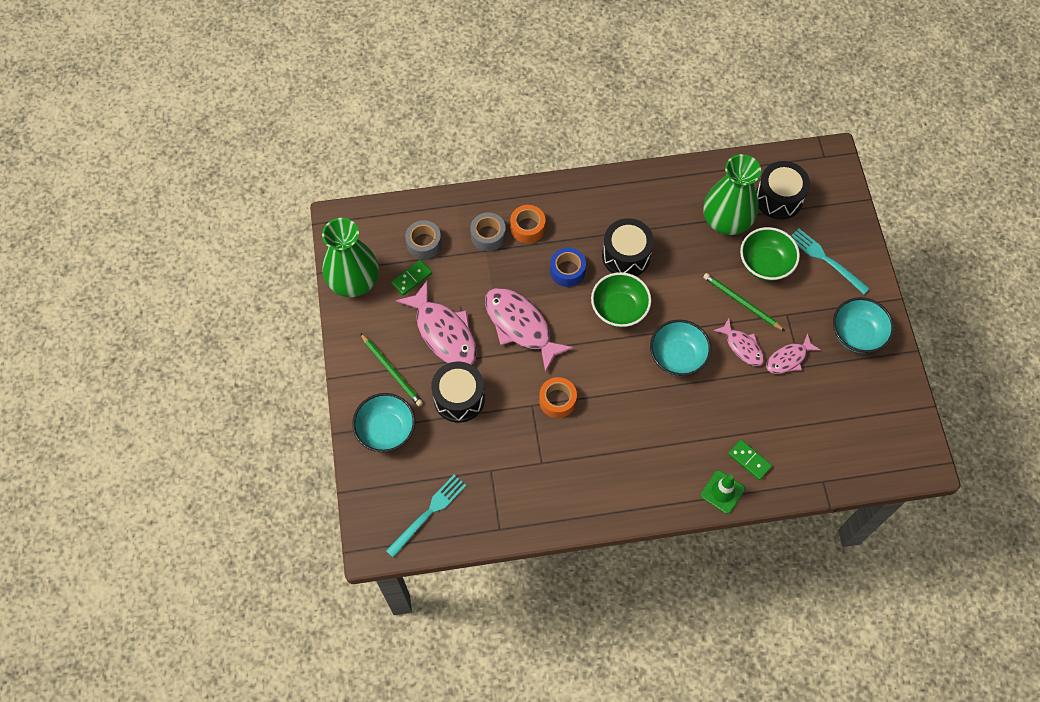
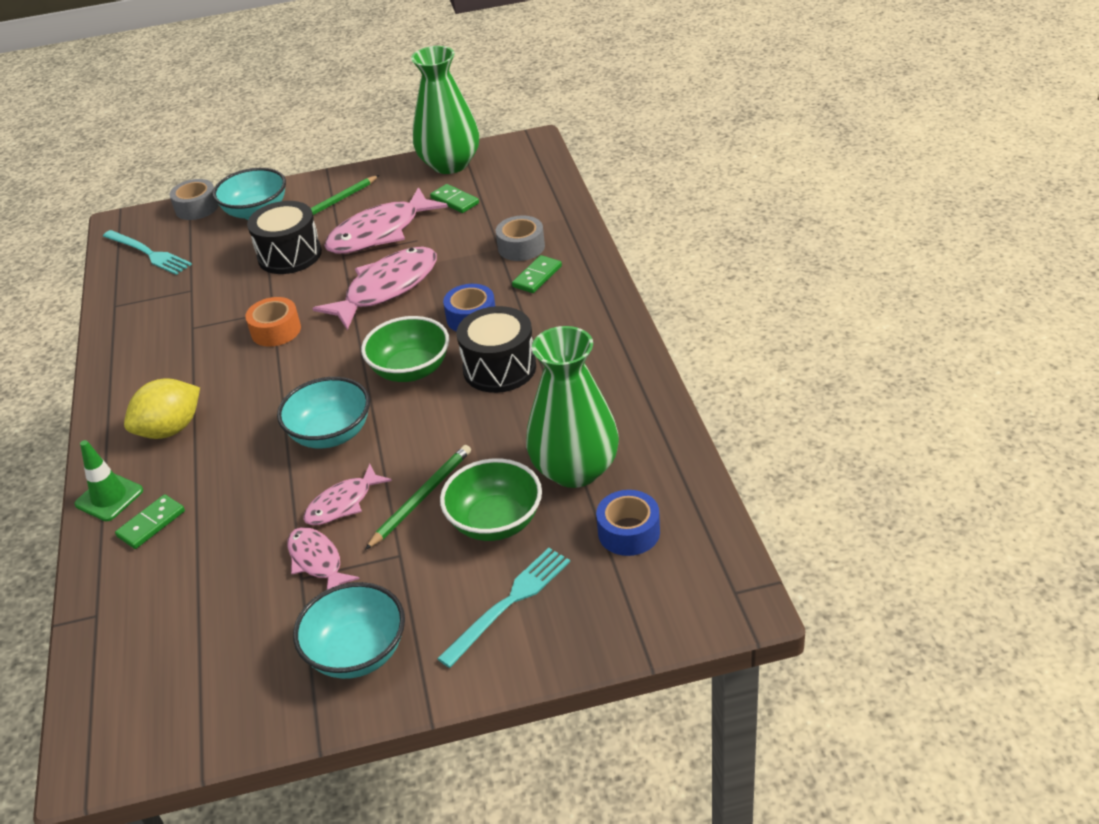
camera: 90 degrees right, 25 degrees down
(424, 243) = (505, 202): grey tape -> grey tape (197, 208)
(527, 228) = (537, 276): orange tape -> green domino
(659, 461) = (170, 429): none -> yellow lemon
(778, 198) = (629, 532): black drum -> blue tape

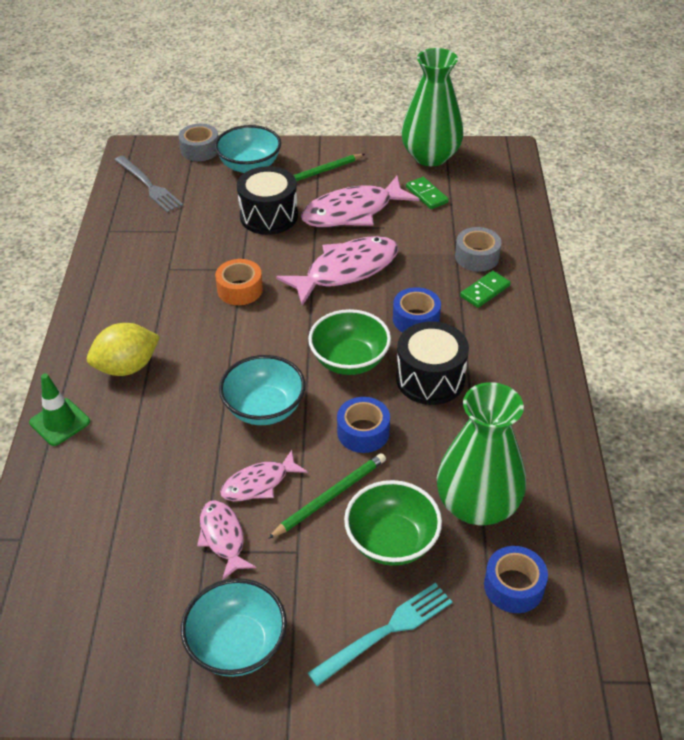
camera: 10 degrees right, 5 degrees up
(148, 253) = (149, 185): turquoise fork -> grey fork
(151, 524) = (89, 459): green domino -> none
(441, 432) = (363, 432): none -> blue tape

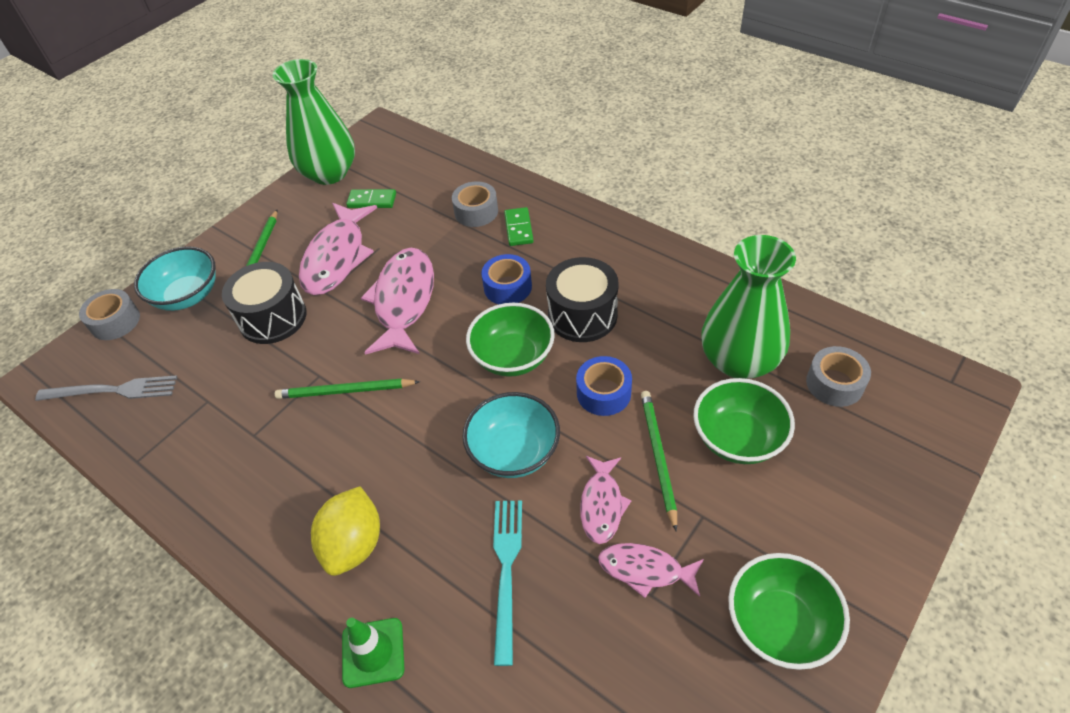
camera: 50 degrees left, 5 degrees up
(237, 645) = (779, 624): turquoise bowl -> green bowl
(240, 289) = (345, 391): orange tape -> green pencil
(386, 632) = (830, 495): turquoise fork -> turquoise fork (506, 571)
(513, 586) = (834, 383): blue tape -> grey tape

